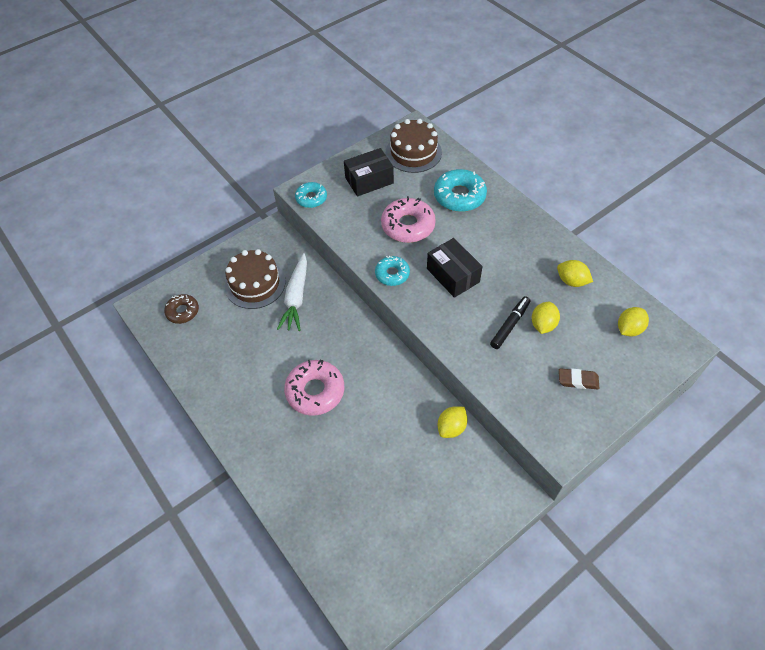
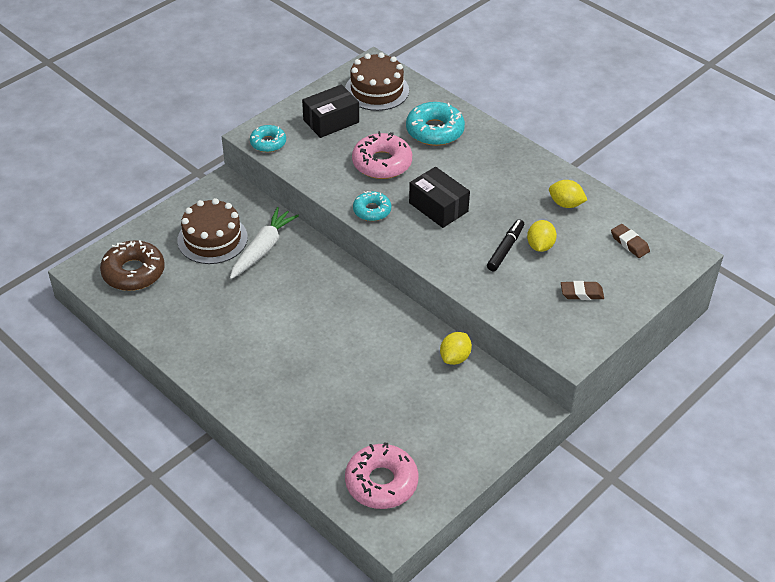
camera: 10 degrees left, 10 degrees down
(182, 311) = (133, 272): brown donut -> brown donut, size x1.63
(296, 297) = (263, 249): white carrot -> white carrot turned 150 degrees counterclockwise
(315, 391) = (301, 336): pink donut -> pink donut (381, 482)
(629, 329) = (629, 243): yellow lemon -> brown eraser

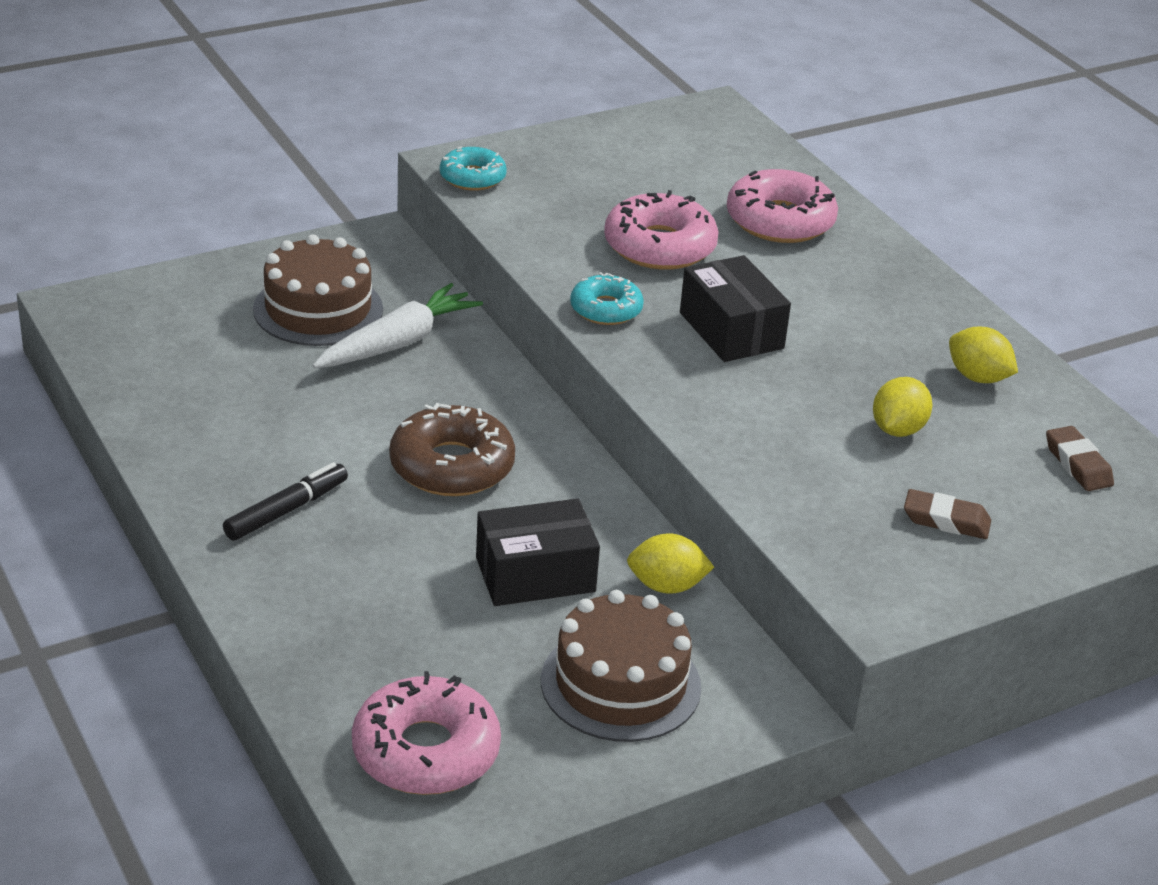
camera: 15 degrees right, 10 degrees down
(133, 272) = (157, 326): brown donut -> brown donut (452, 466)
(331, 121) = (599, 170): black box -> black box (535, 574)
(377, 90) = (703, 144): brown cake -> brown cake (620, 684)
(435, 131) = (780, 221): turquoise donut -> pink donut
(455, 357) = (666, 586): yellow lemon -> yellow lemon turned 45 degrees clockwise
(505, 249) = (828, 419): black marker -> black marker (286, 510)

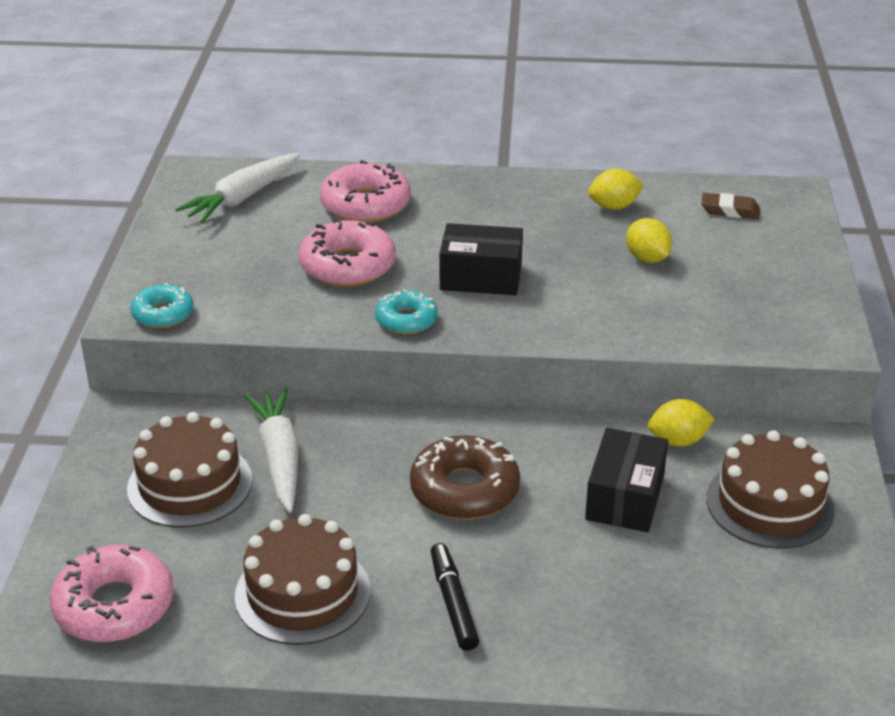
camera: 55 degrees left, 0 degrees up
(230, 420) = (302, 593): none -> brown cake
(426, 751) = (792, 630): pink donut -> pink donut (114, 606)
(666, 586) = (678, 441): yellow lemon -> yellow lemon turned 45 degrees clockwise
(705, 150) = (242, 198): none -> white carrot
(946, 520) = (755, 280): brown eraser -> none

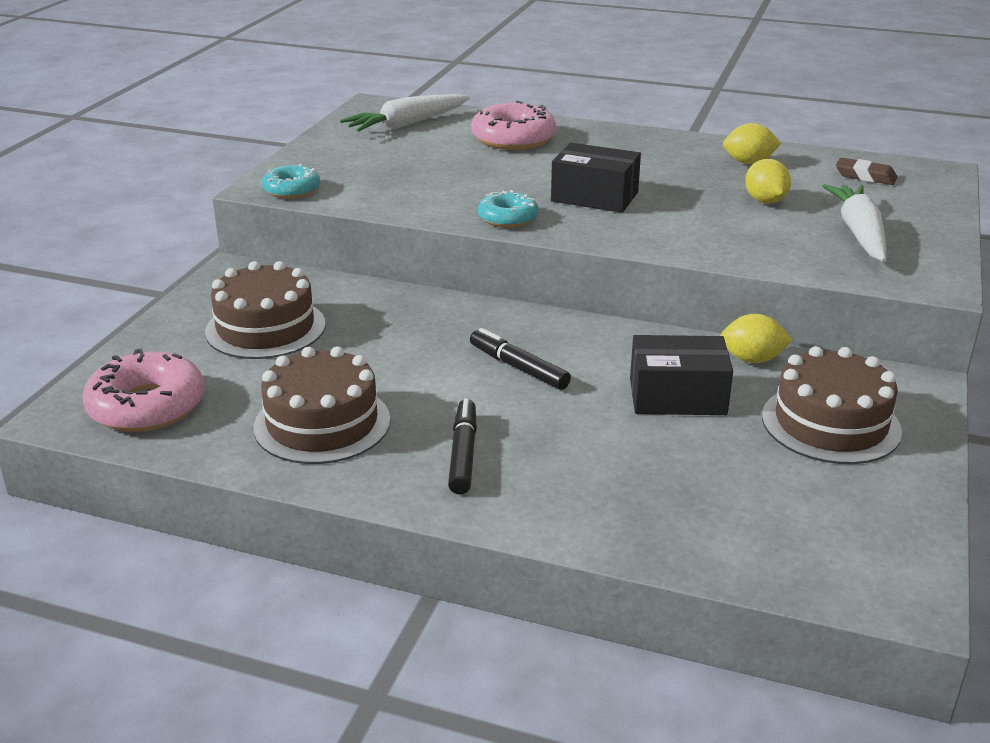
camera: 15 degrees right, 5 degrees down
(279, 458) = (356, 320): white carrot -> white carrot (859, 233)
(347, 266) = (474, 176): pink donut -> none
(464, 490) = (518, 367): brown donut -> black marker
(625, 497) = (677, 396): black box -> black box turned 60 degrees clockwise

